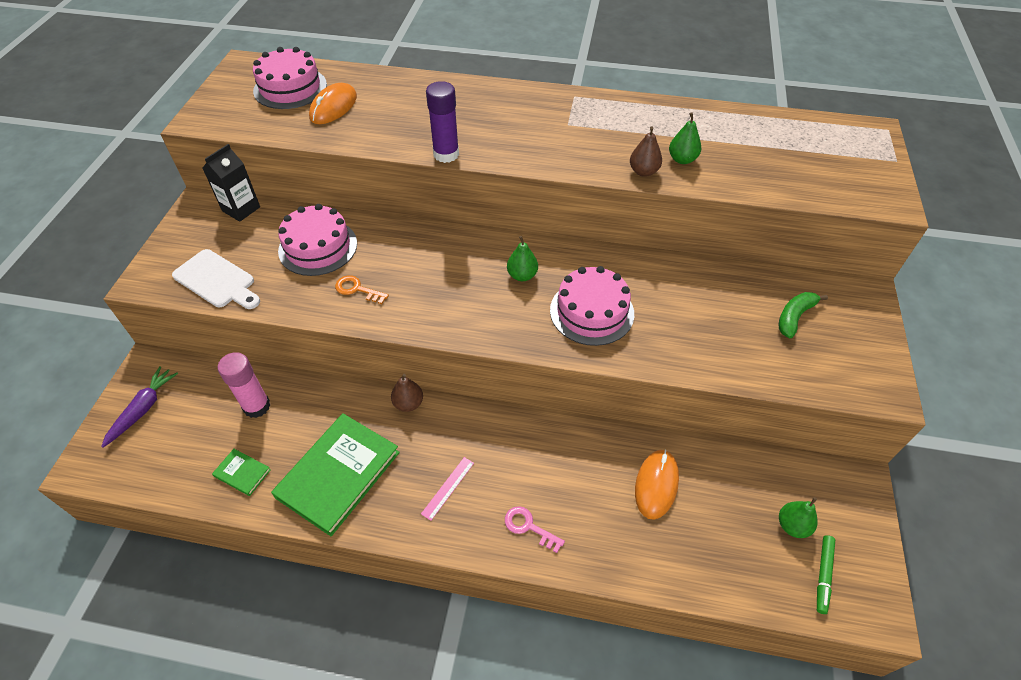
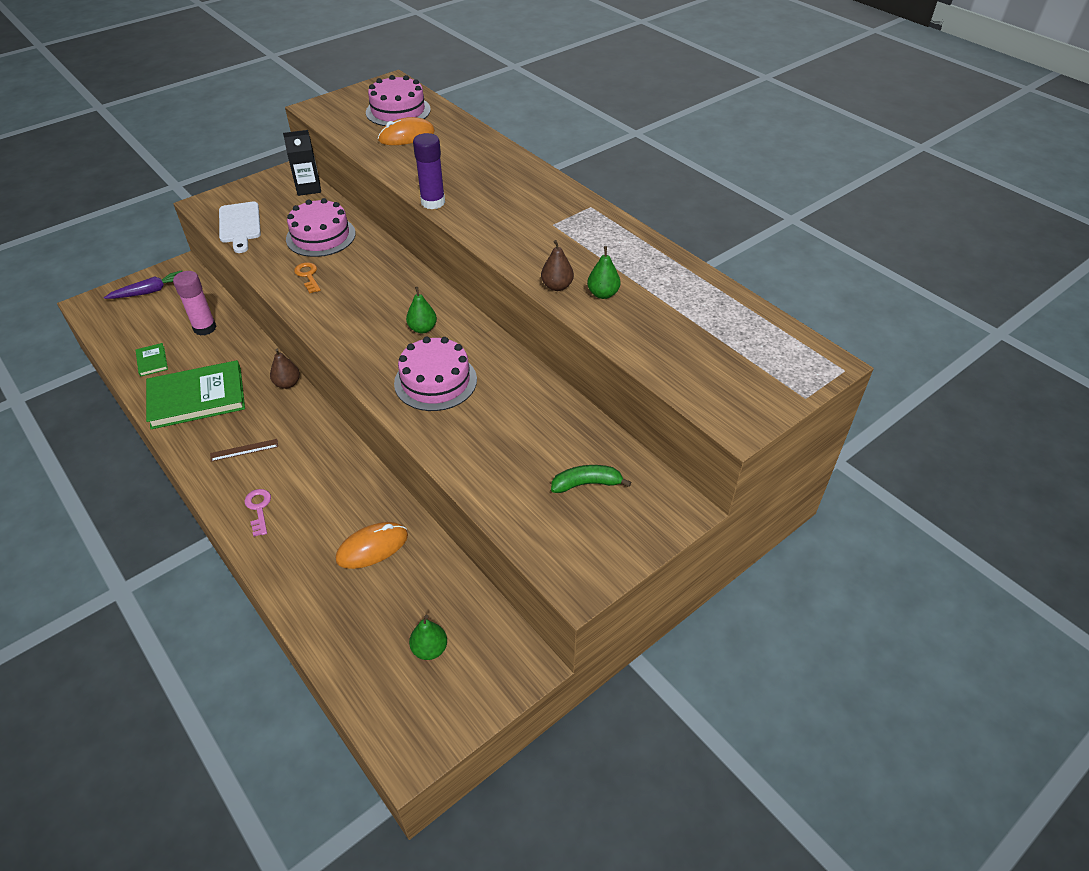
camera: 40 degrees right, 5 degrees down
(448, 488) = (244, 450): pink ruler -> brown ruler
(823, 575) = (404, 697): green marker -> none

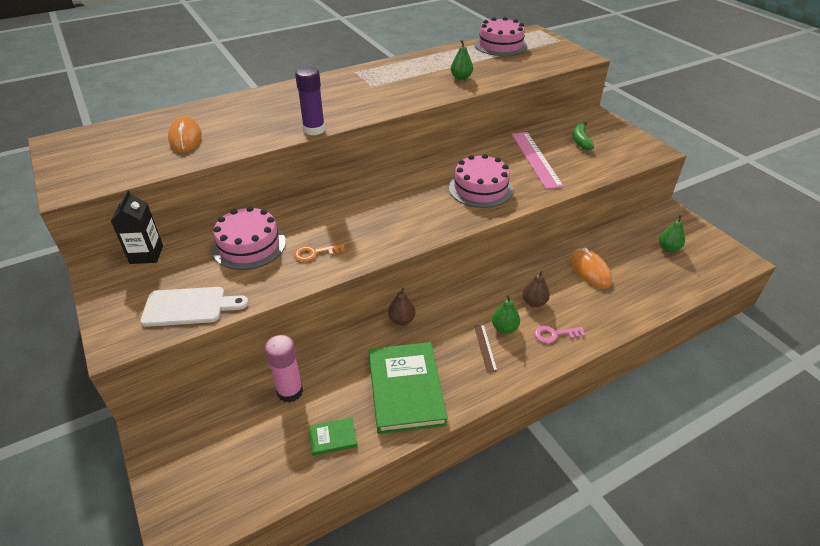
camera: 80 degrees left, 5 degrees down
(149, 291) = (188, 458): purple carrot -> none
(398, 111) = (128, 140): pink cake -> pink cake (500, 45)
(422, 329) = (416, 191): green pear -> green pear (504, 328)
(519, 432) = (535, 159): none -> pink ruler
(557, 286) = (448, 91): brown pear -> brown pear (534, 302)

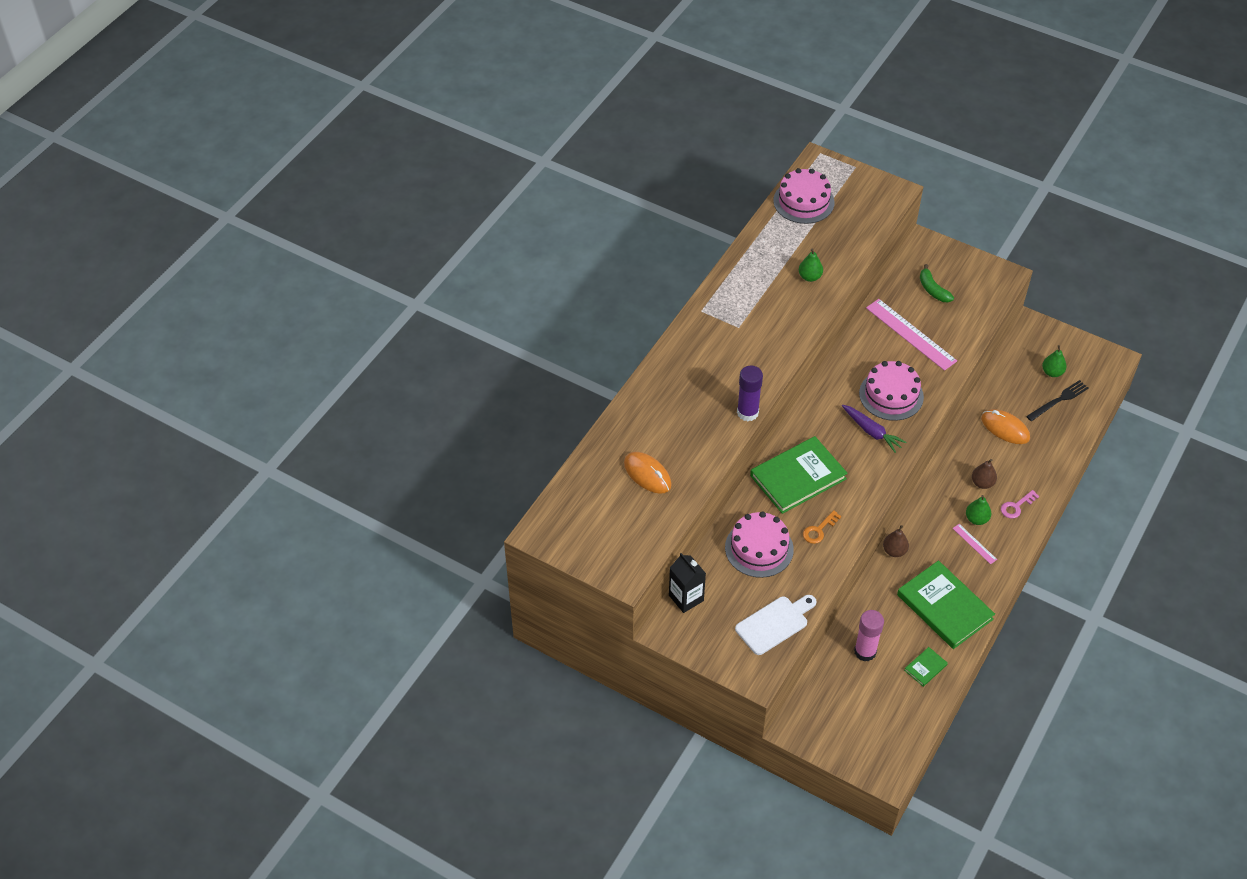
camera: 30 degrees left, 10 degrees up
(340, 211) = (798, 477): none -> green book
(438, 205) = (871, 432): none -> purple carrot
(485, 347) = (974, 544): brown ruler -> pink ruler
(661, 269) = (1058, 400): none -> black fork

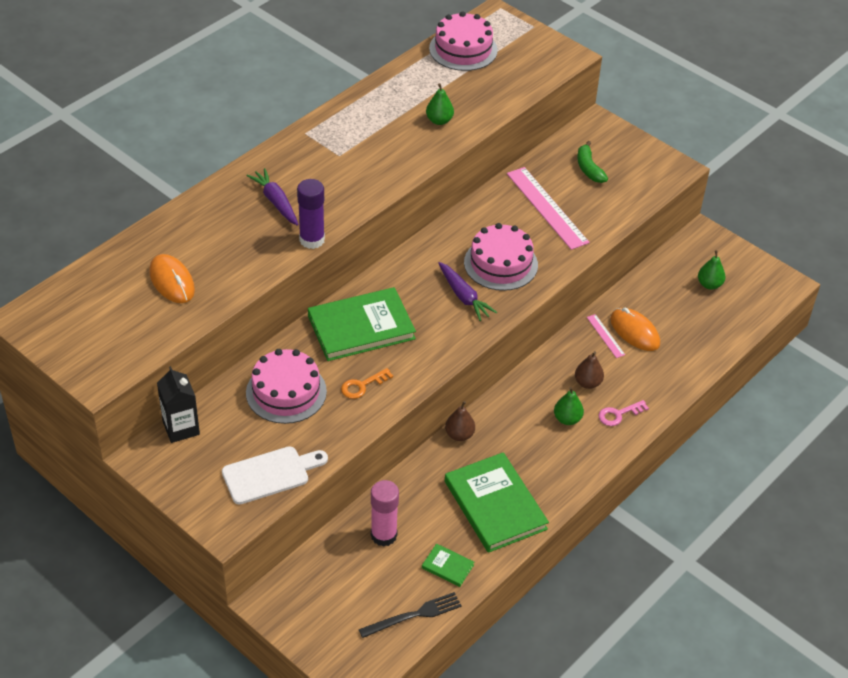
camera: 10 degrees right, 5 degrees down
(703, 382) = (276, 202): none -> purple carrot
(925, 667) = (447, 566): green book -> green book turned 60 degrees clockwise
(974, 544) = (555, 444): pink ruler -> pink ruler (605, 336)
(1058, 400) = (707, 314): black fork -> black fork (414, 615)

